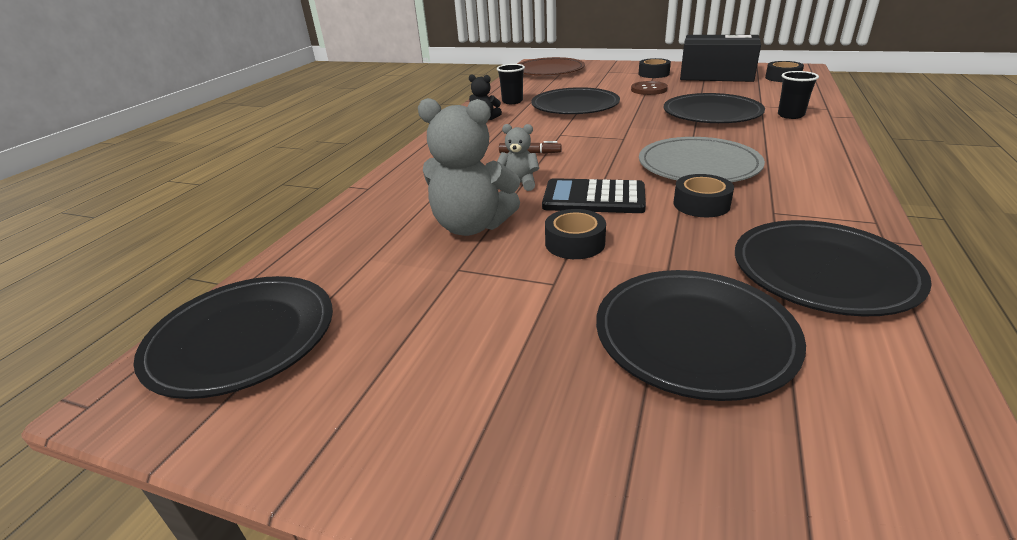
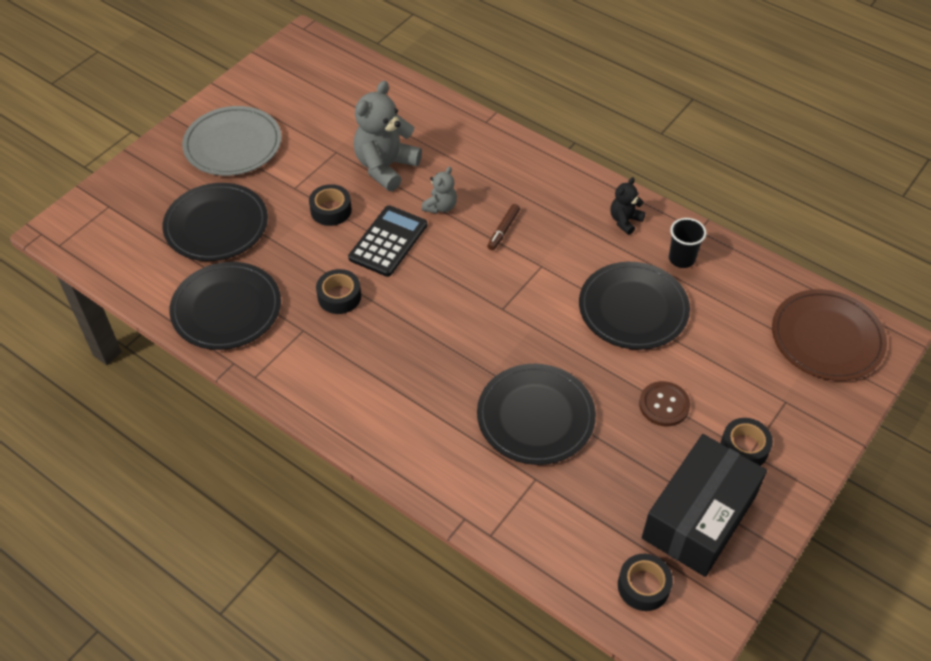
camera: 105 degrees right, 20 degrees up
(242, 338) = (323, 68): black plate -> none
(698, 165) = (406, 331): grey plate -> grey plate (233, 144)
(790, 115) = (487, 482): black cup -> none

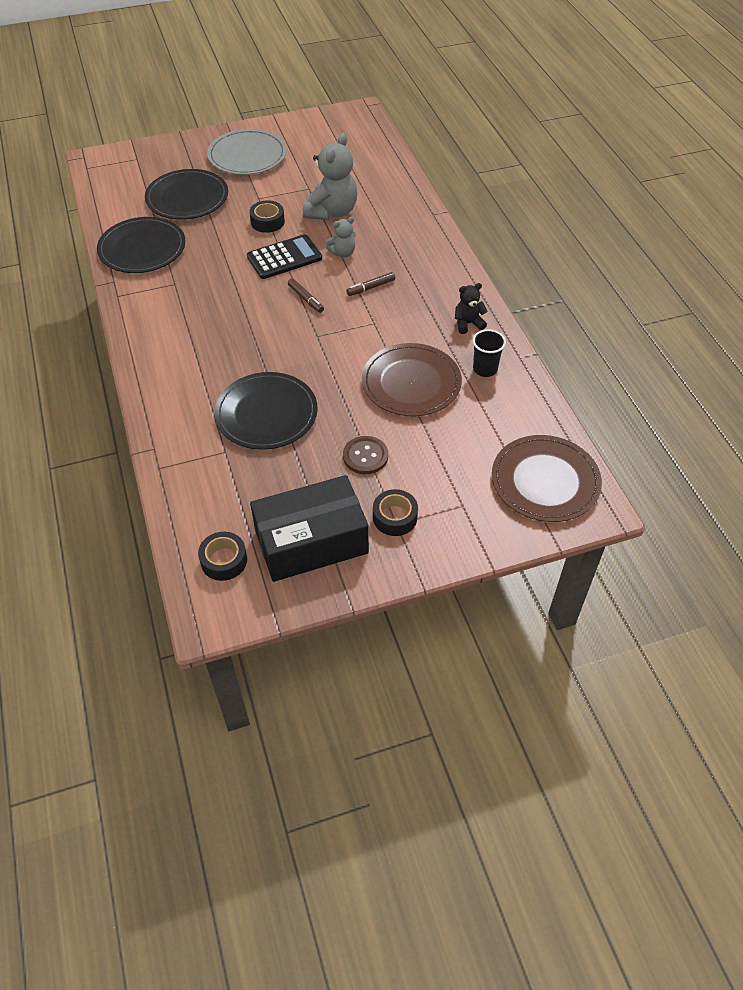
camera: 35 degrees right, 0 degrees up
(339, 296) = (217, 275): black tape -> none
(385, 167) = (332, 212): grey teddy bear -> grey teddy bear turned 135 degrees clockwise
(453, 275) = (306, 299): none -> brown marker
(633, 308) = (411, 383): black plate -> brown plate

